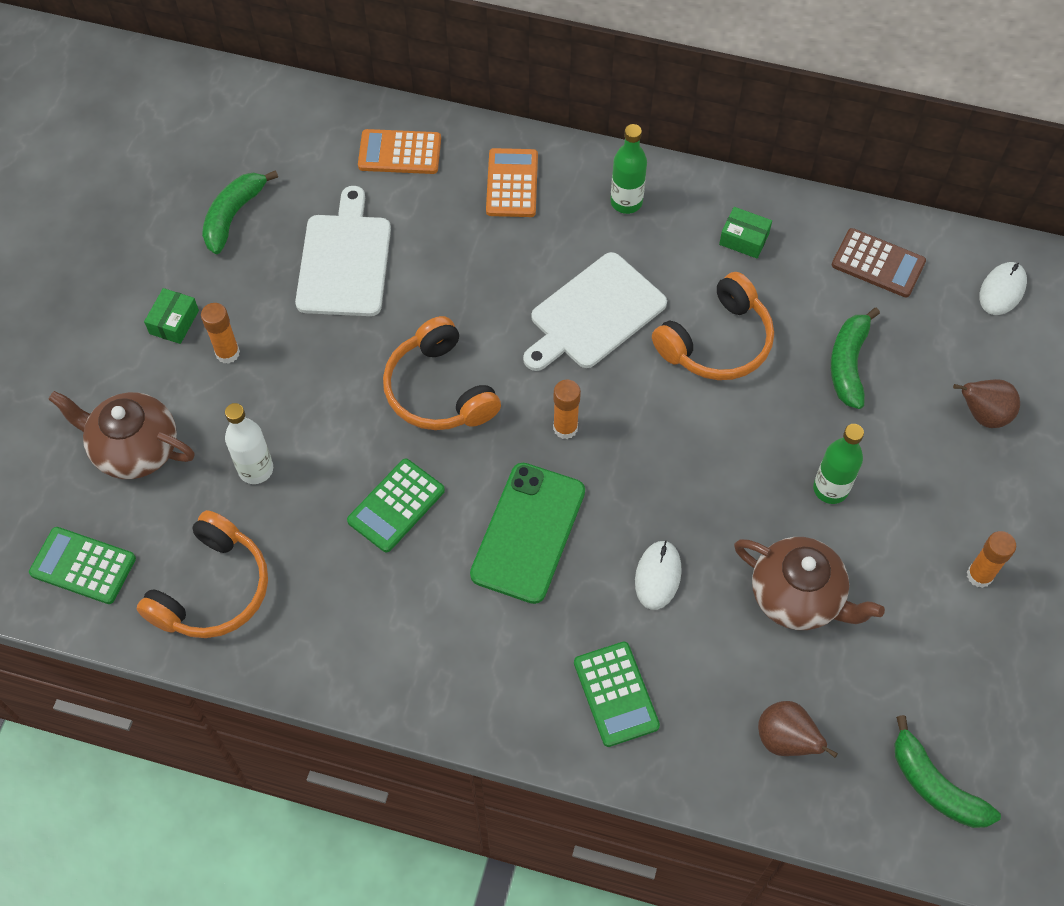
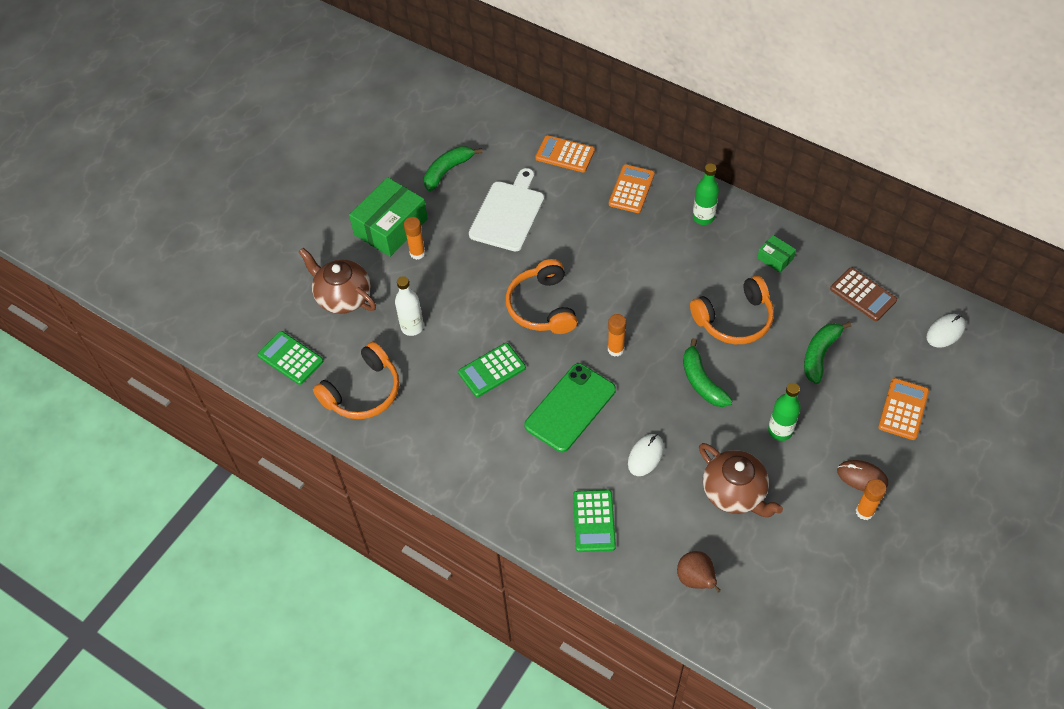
camera: 20 degrees right, 5 degrees down
(174, 322) = (390, 227): green box -> green box, size x2.13
(594, 314) = (658, 283): white cutting board -> none
(935, 786) = (787, 636): green banana -> green banana (702, 381)
(960, 526) = (862, 477): none -> brown mouse
(983, 415) = (903, 409): brown pear -> orange calculator

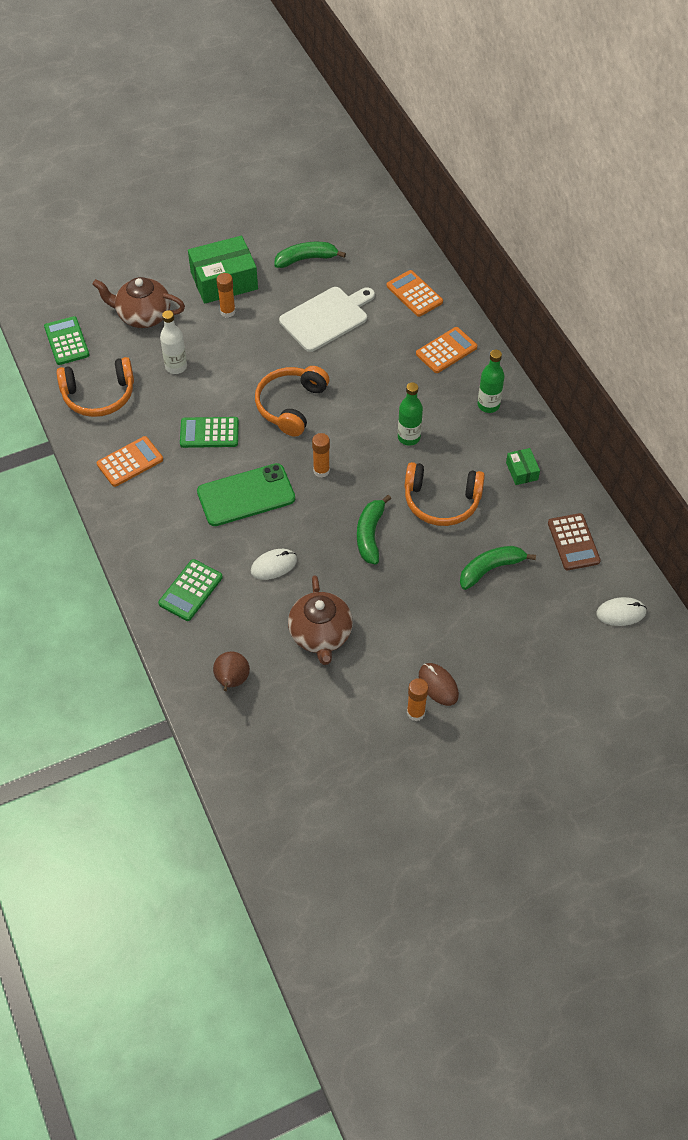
camera: 30 degrees right, 0 degrees up
(343, 297) = (143, 315): brown teapot -> brown teapot turned 60 degrees counterclockwise
(780, 431) = (401, 609): green bottle -> green bottle (409, 437)
(903, 409) = (523, 653): orange calculator -> orange calculator (130, 462)

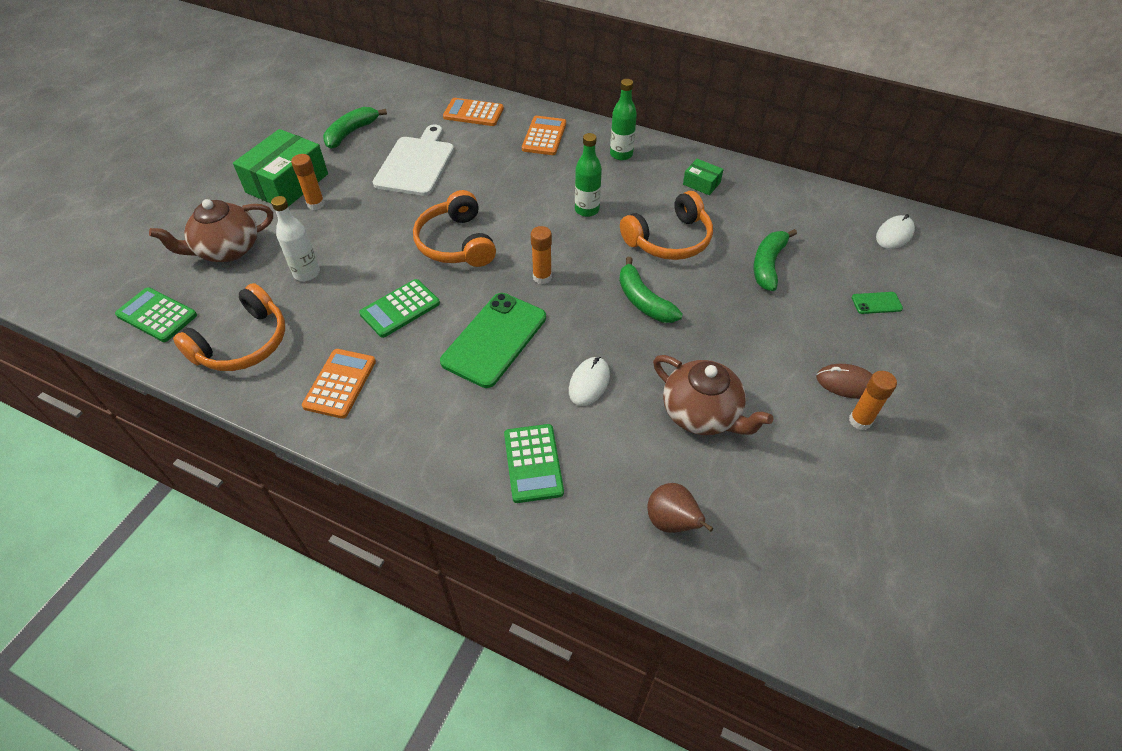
camera: 40 degrees left, 5 degrees down
(533, 651) = (876, 303): none -> green phone
(573, 542) = (799, 208): brown calculator -> none

